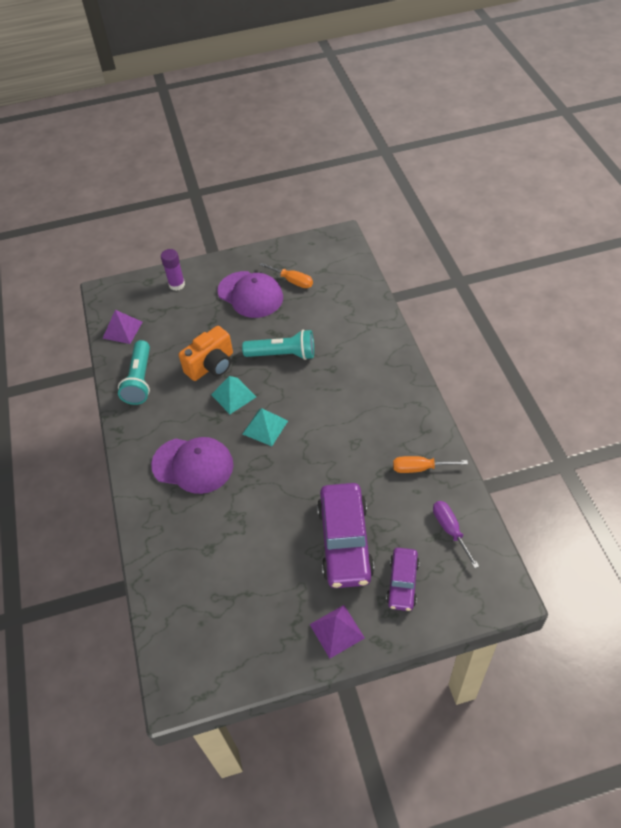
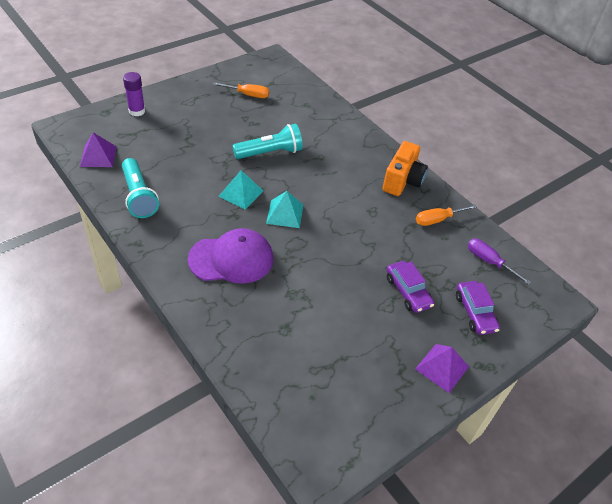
camera: 30 degrees left, 5 degrees down
(211, 365) = (206, 172): orange camera -> orange camera (402, 181)
(250, 294) = (214, 110): purple cap -> none
(345, 542) = (408, 292): purple car -> purple car, size x0.57

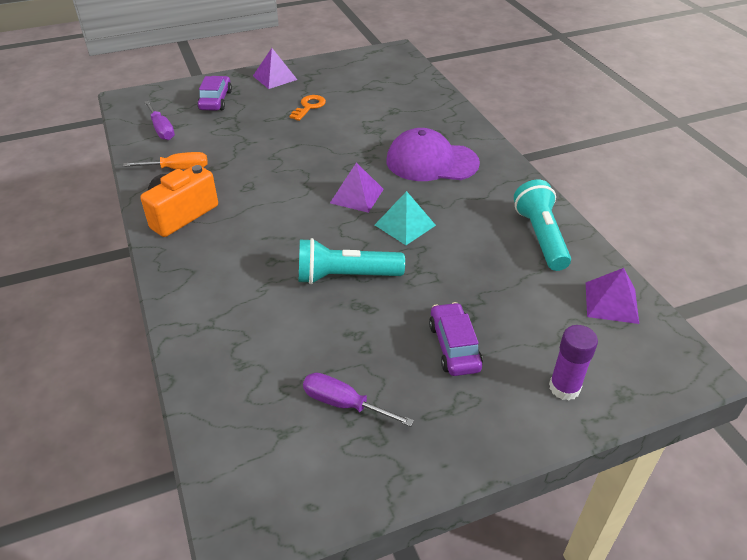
camera: 160 degrees left, 5 degrees down
(248, 95) = (344, 404): orange screwdriver -> purple screwdriver
(285, 214) = (357, 196): turquoise pyramid -> purple pyramid
(375, 319) = (309, 107): none -> orange key
(408, 292) = (265, 119): purple car -> purple car (454, 346)

